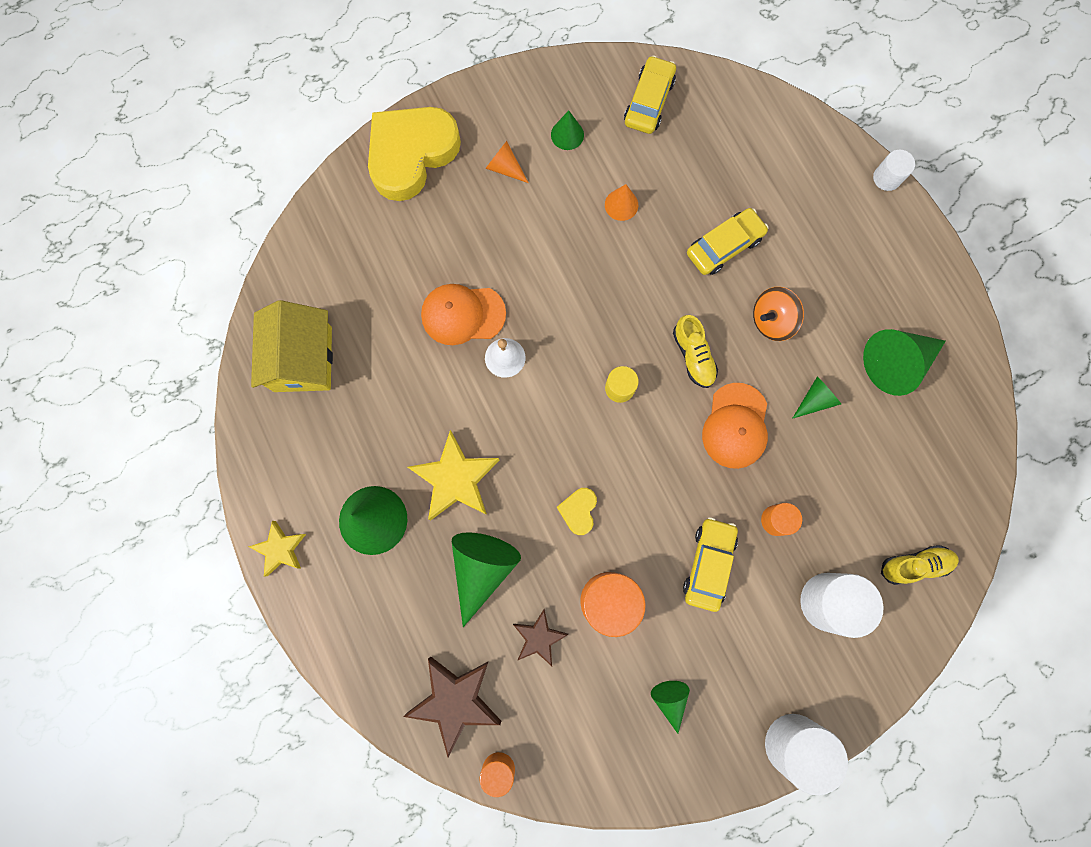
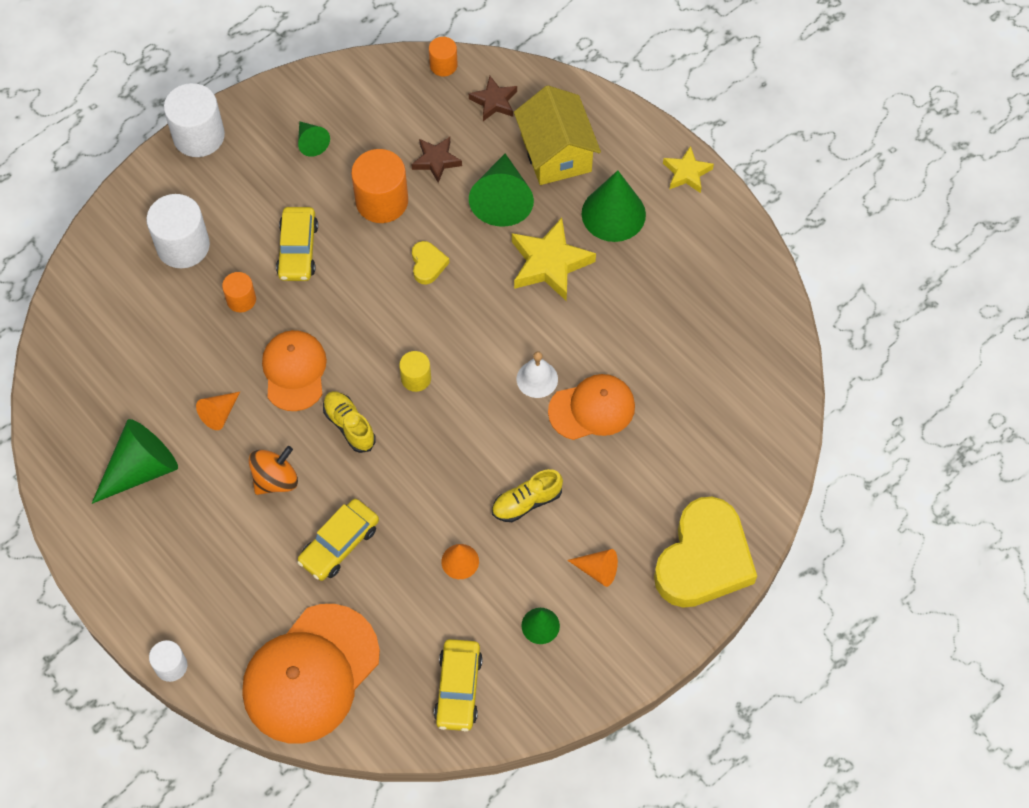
camera: 165 degrees right, 15 degrees down
(303, 359) = (733, 330): yellow house -> yellow house (556, 153)
(455, 700) = (494, 102): brown star -> brown star, size x0.60
(769, 143) = (311, 674): none -> orange cap
(815, 400) = (219, 414): green cone -> orange cone
(914, 565) = (106, 293): yellow shoe -> yellow shoe (526, 502)

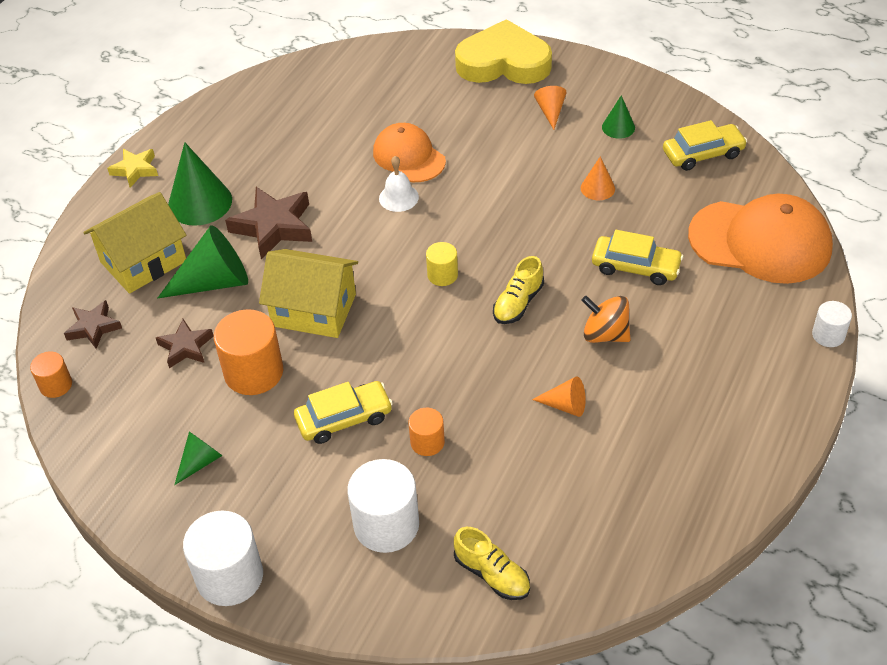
camera: 110 degrees left, 15 degrees down
(141, 469) = (663, 443): green cone -> none
(294, 371) = (485, 365): orange cap -> none
(428, 264) = (314, 310): yellow heart -> yellow house
(526, 502) = (519, 167): yellow shoe -> yellow shoe (492, 574)
(549, 263) = (274, 227): yellow star -> brown star

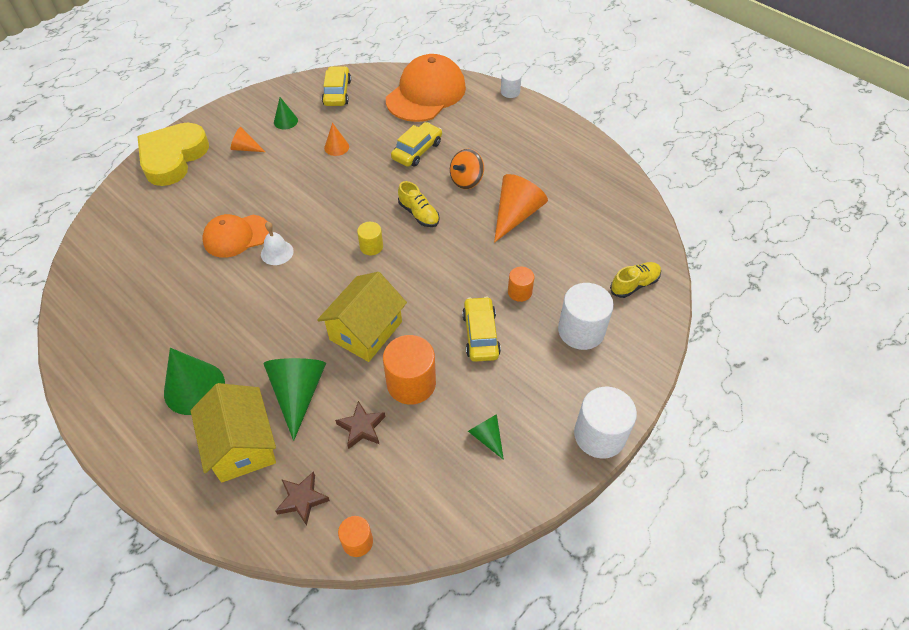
camera: 75 degrees left, 5 degrees up
(135, 170) = (114, 434): yellow star -> none
(274, 227) = (258, 339): brown star -> none
(565, 405) = (516, 215): orange cone -> orange cone, size x1.87

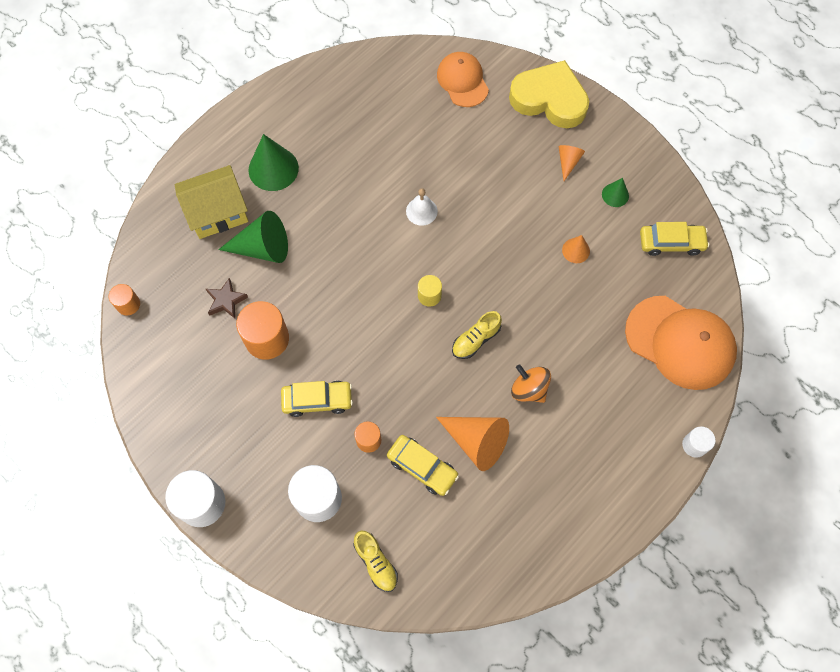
camera: 90 degrees right, 15 degrees up
(236, 236) = (442, 173): orange cap -> orange cap (462, 81)
(302, 499) = (167, 262): brown star -> none
(366, 331) = (326, 297): yellow house -> none
(417, 150) = (575, 335): yellow car -> yellow car (422, 467)
(487, 437) = (208, 403): green cone -> none

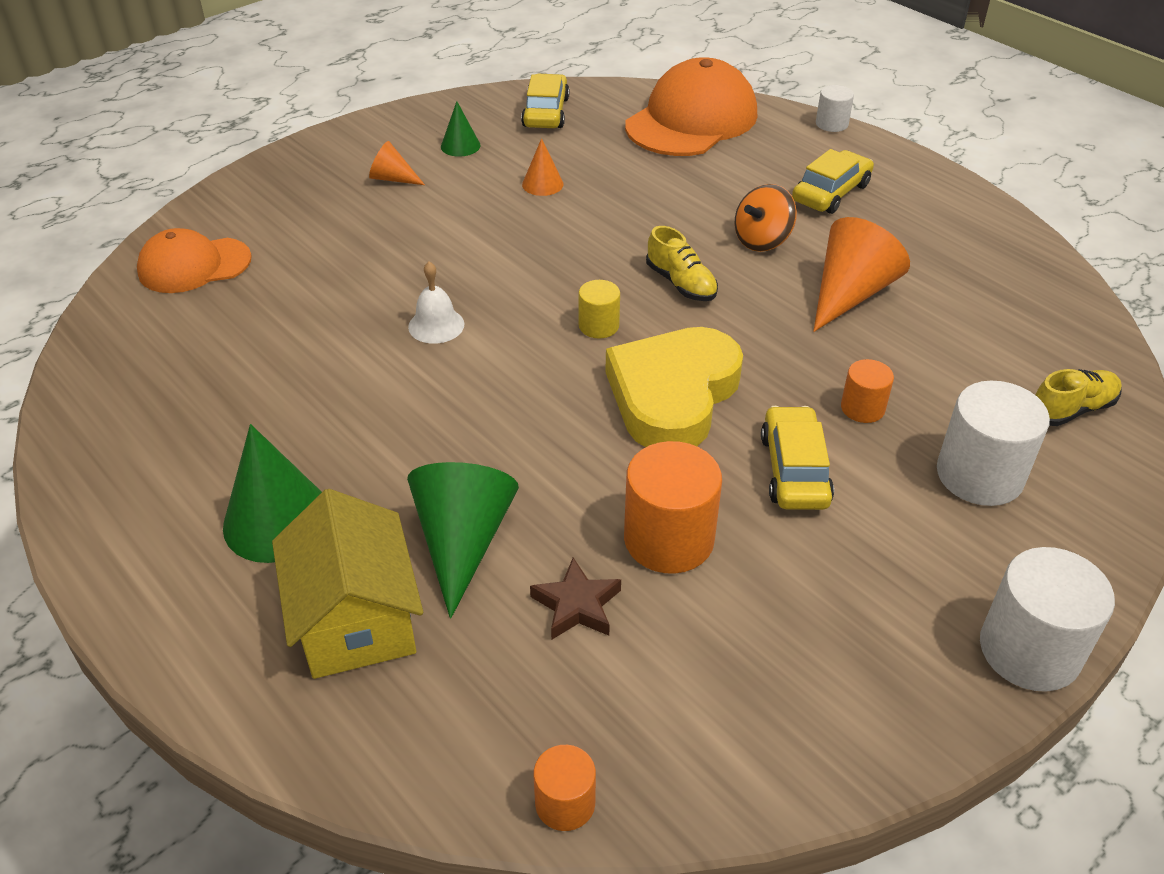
camera: 85 degrees left, 25 degrees down
(422, 467) = (900, 351): yellow car -> yellow car (831, 193)
(549, 99) = (274, 185): yellow heart -> yellow heart (673, 395)

